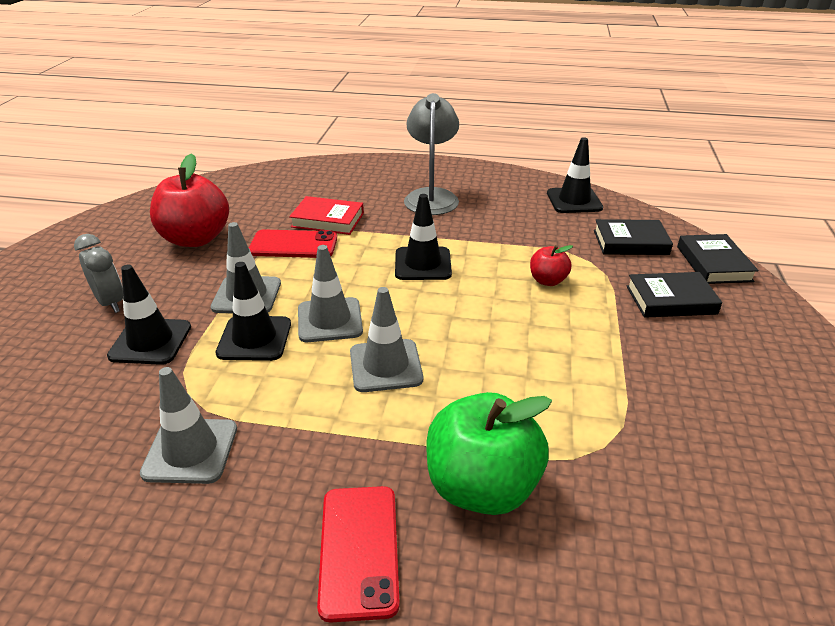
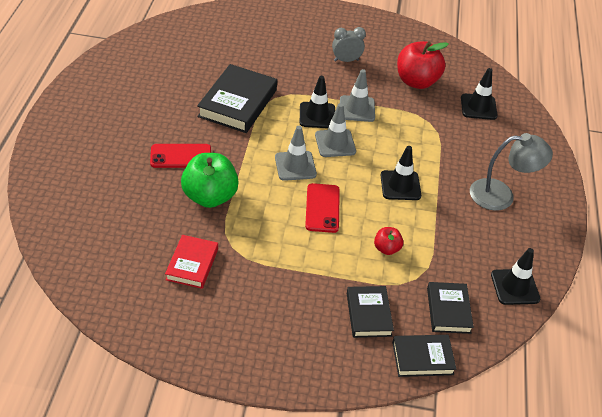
camera: 85 degrees right, 10 degrees up
(111, 302) = (346, 60): grey clock -> grey clock turned 150 degrees counterclockwise
(150, 341) = (313, 79): black traffic cone -> black traffic cone (478, 107)
(190, 451) = (238, 103): grey traffic cone -> black book
(293, 245) = (415, 124): red phone -> red phone (322, 208)
(327, 220) = (452, 139): red book -> red book (192, 264)

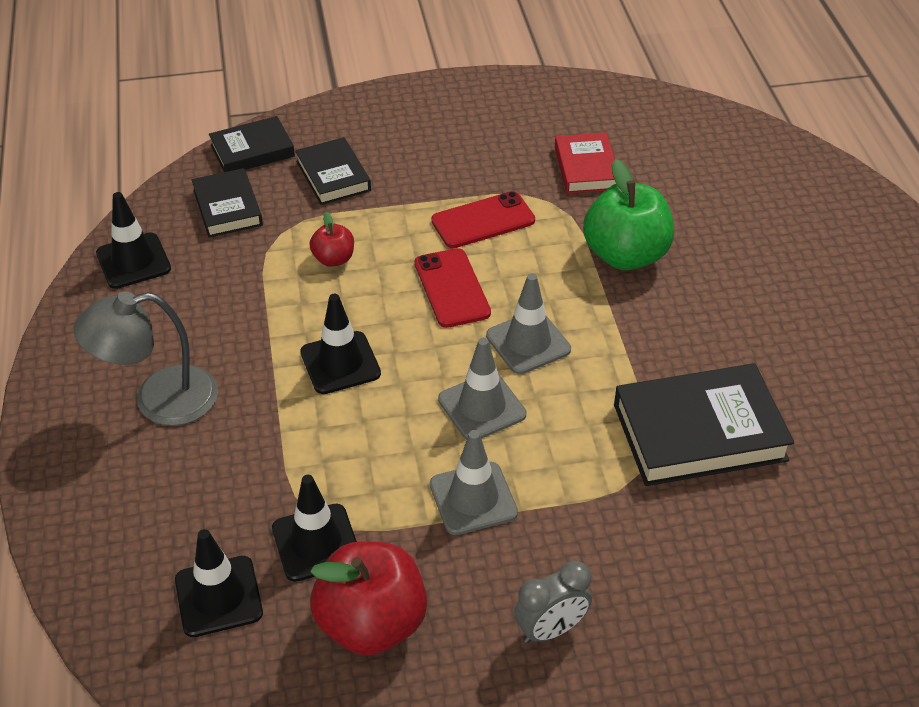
camera: 165 degrees right, 0 degrees up
(181, 156) = (715, 301): red phone -> red phone (483, 221)
(238, 103) = (699, 432): black book -> black book turned 75 degrees clockwise
(317, 115) = (541, 456): black traffic cone -> black traffic cone (316, 543)

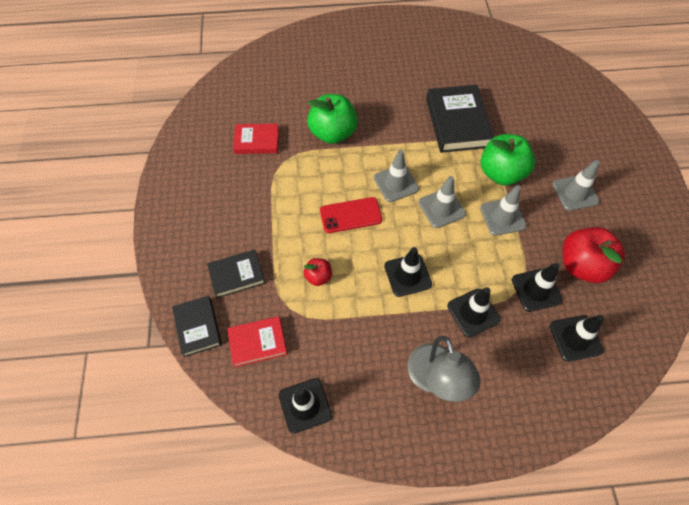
camera: 85 degrees left, 15 degrees up
(227, 207) = (258, 342): black book -> red book
(271, 449) = (473, 312): none -> black traffic cone
(483, 221) = (295, 195): red phone -> none
(551, 630) = (575, 193): grey clock -> grey traffic cone
(580, 501) = (501, 173): none -> green apple

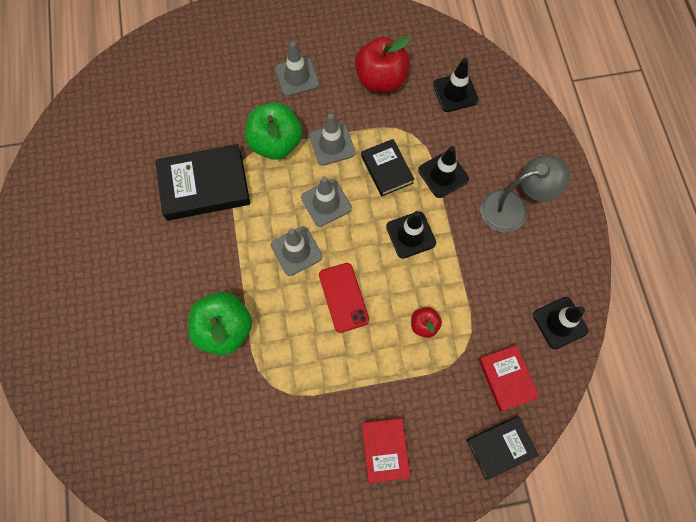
camera: 95 degrees left, 10 degrees up
(237, 275) = (434, 415): black book -> black book (387, 169)
(257, 141) = (241, 425): red book -> red book (385, 450)
(536, 290) = (411, 120): black traffic cone -> none

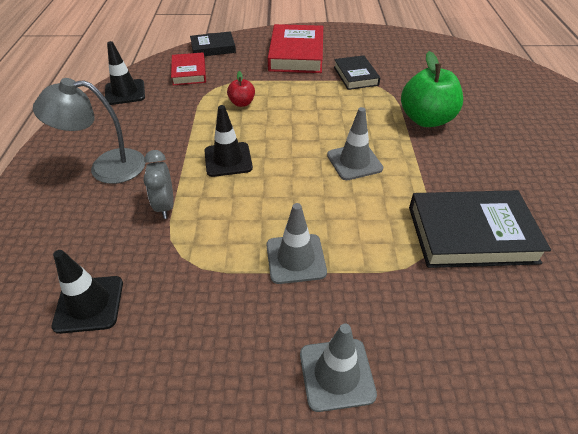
camera: 170 degrees left, 25 degrees down
(276, 143) = (376, 271): green apple -> none
(326, 203) = (315, 197): grey traffic cone -> none
(343, 297) = (310, 126): red phone -> none
(381, 80) = (194, 344): red apple -> none
(385, 450) = (296, 54): red book -> red book, size x1.68
(387, 169) = (231, 220): black book -> black book (355, 76)
(443, 175) = (165, 206): black traffic cone -> grey clock

